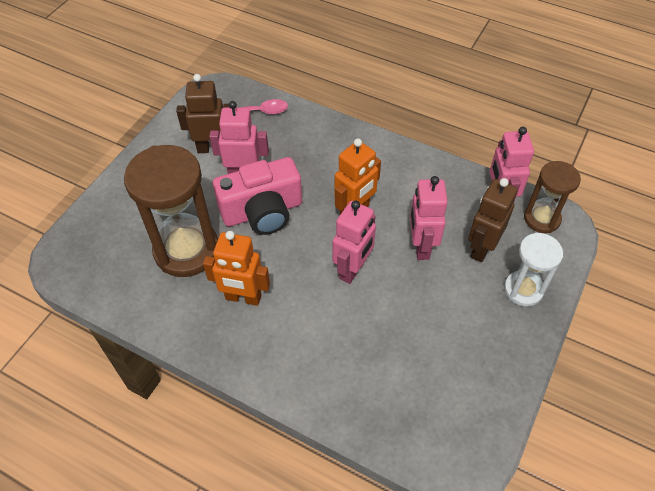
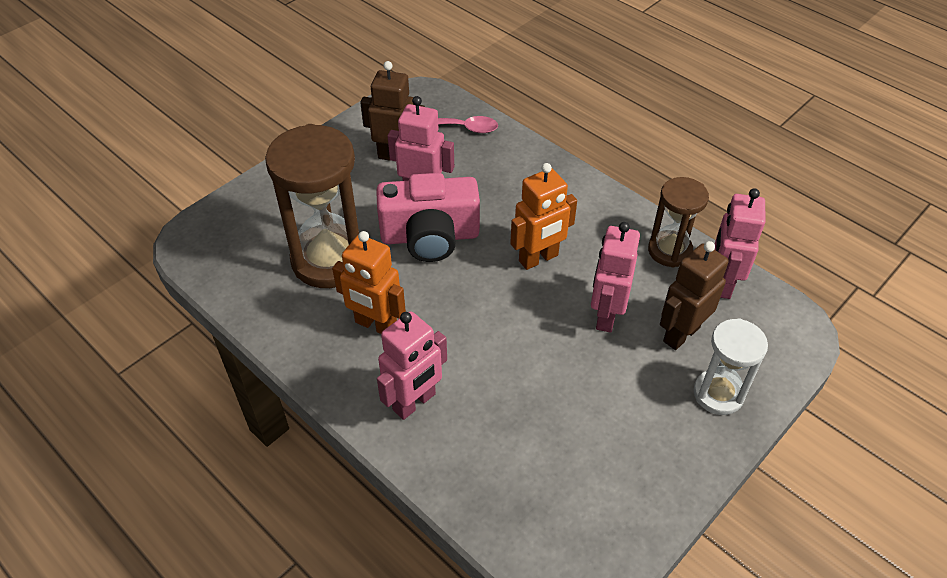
camera: 15 degrees right, 5 degrees down
(353, 269) = (514, 323): pink robot -> pink robot (414, 402)
(542, 219) = (770, 317): brown hourglass -> brown hourglass (669, 251)

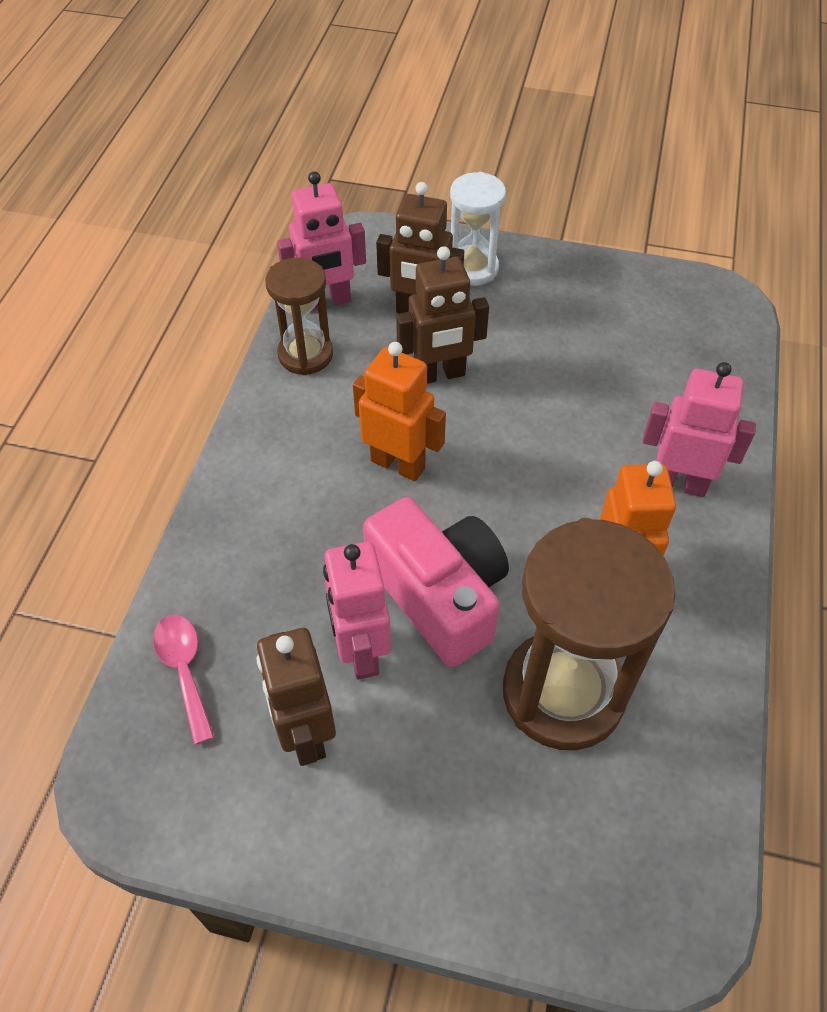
camera: 120 degrees left, 5 degrees up
(606, 315) = (439, 375): pink robot -> brown robot

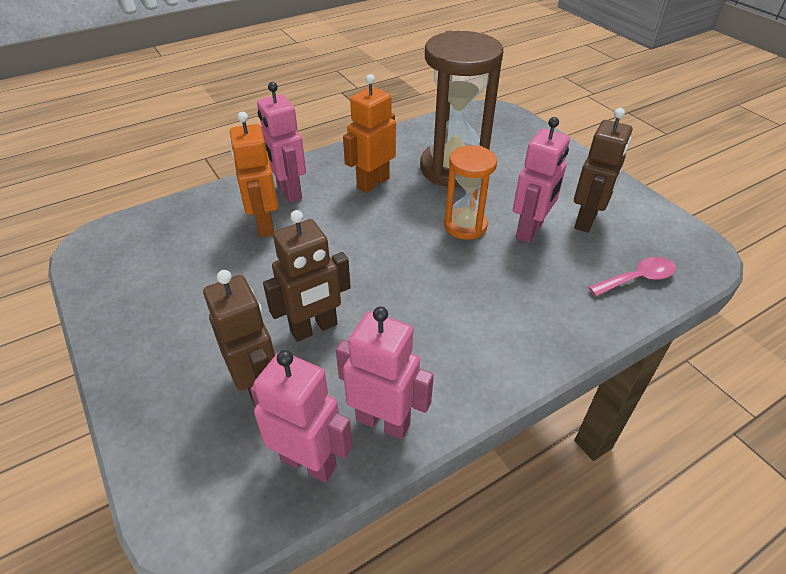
camera: 135 degrees left, 10 degrees down
(184, 670) = (637, 279): pink spoon -> pink spoon turned 135 degrees counterclockwise
(305, 354) = (383, 421): brown hourglass -> pink robot
(398, 464) = (411, 295): orange robot -> orange robot (264, 224)
(439, 375) = (314, 328): brown robot -> brown robot turned 120 degrees clockwise
(439, 595) = (465, 226): pink camera -> orange hourglass
(472, 268) = (167, 392): white hourglass -> none

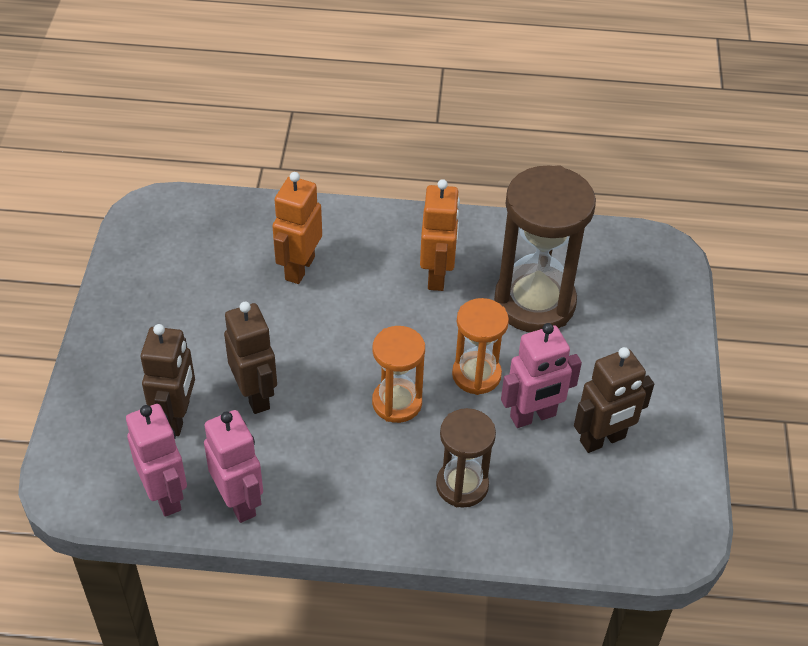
camera: 35 degrees right, 5 degrees up
(288, 192) = (350, 242): pink robot -> none
(314, 328) = (255, 395): brown robot -> brown robot turned 120 degrees counterclockwise
(372, 183) = (437, 275): orange robot -> orange robot turned 105 degrees clockwise
(431, 272) = (397, 403): none -> orange hourglass
(538, 299) = (462, 485): none -> brown hourglass
(637, 279) = (577, 525): pink spoon -> none

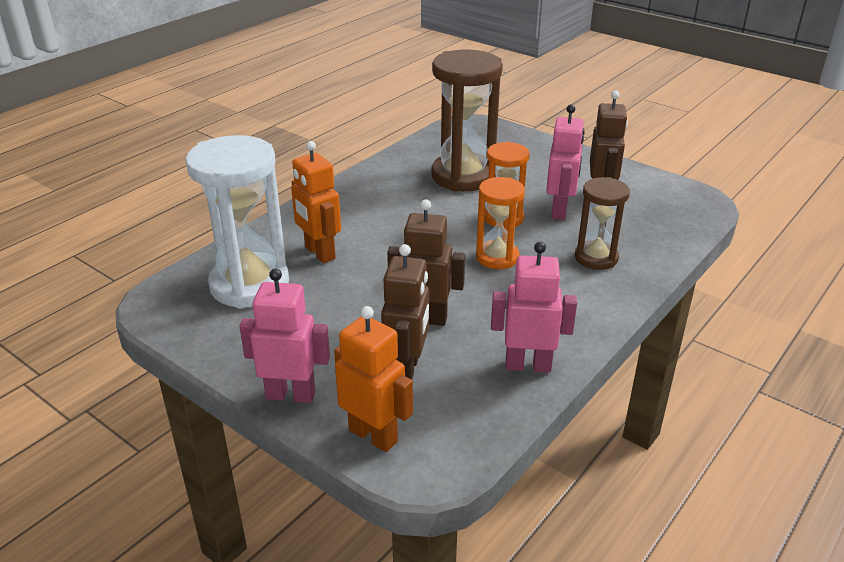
camera: 55 degrees left, 15 degrees down
(166, 495) = (487, 405): pink robot -> pink robot (291, 395)
(177, 417) = (407, 369): brown robot -> brown robot turned 60 degrees clockwise
(216, 250) = (249, 284): none -> white hourglass
(437, 275) = (398, 201): orange robot -> orange robot (373, 435)

